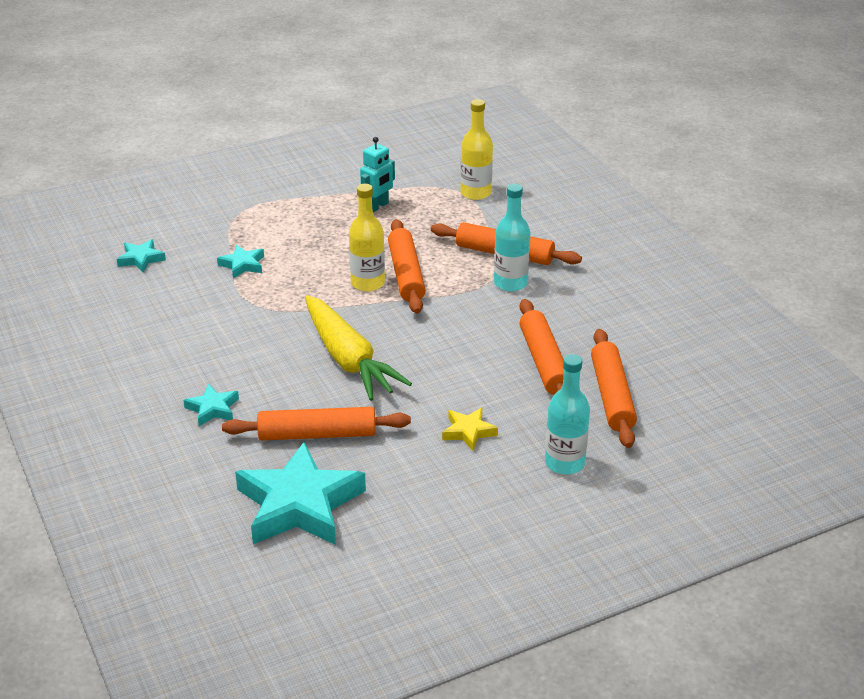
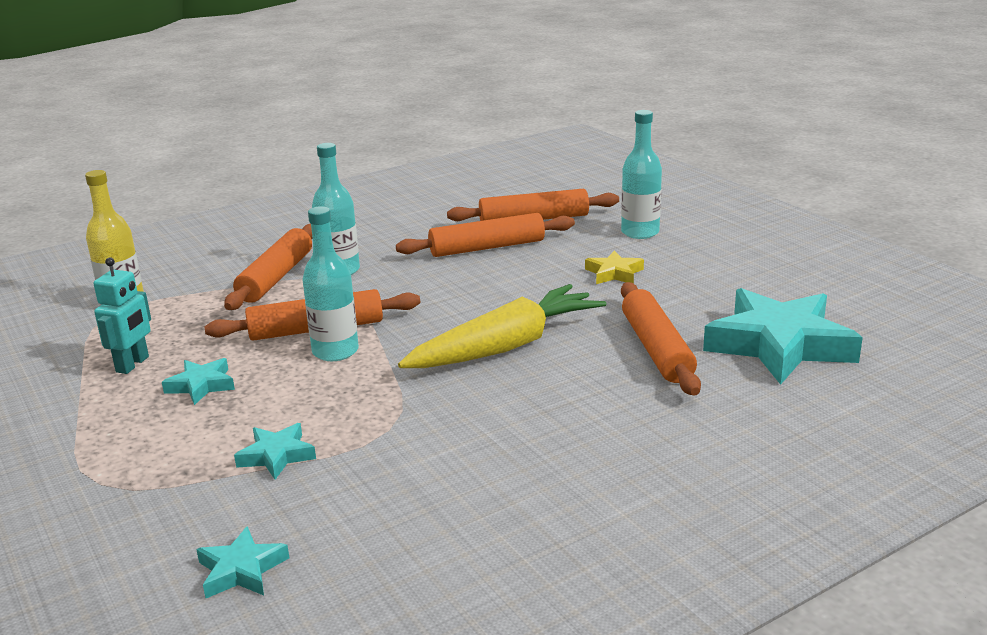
camera: 95 degrees left, 10 degrees down
(213, 409) = (639, 425): turquoise star -> turquoise star (201, 385)
(367, 283) = (335, 351): yellow bottle -> turquoise bottle
(377, 206) = (133, 364): turquoise robot -> turquoise robot turned 75 degrees clockwise

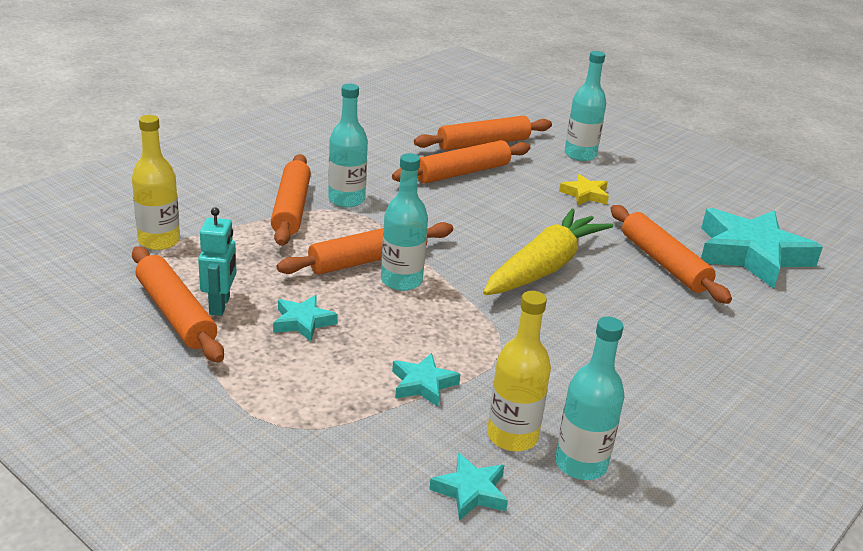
camera: 20 degrees left, 5 degrees up
(85, 369) = (176, 314): none -> orange rolling pin
(332, 518) = (512, 436): none -> yellow bottle
(388, 556) = (580, 464): none -> turquoise bottle

